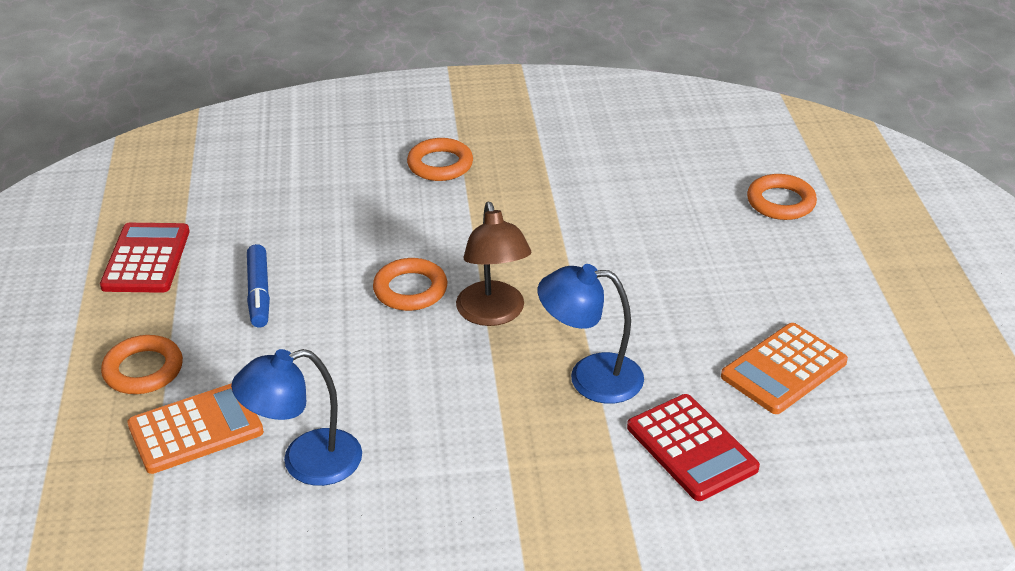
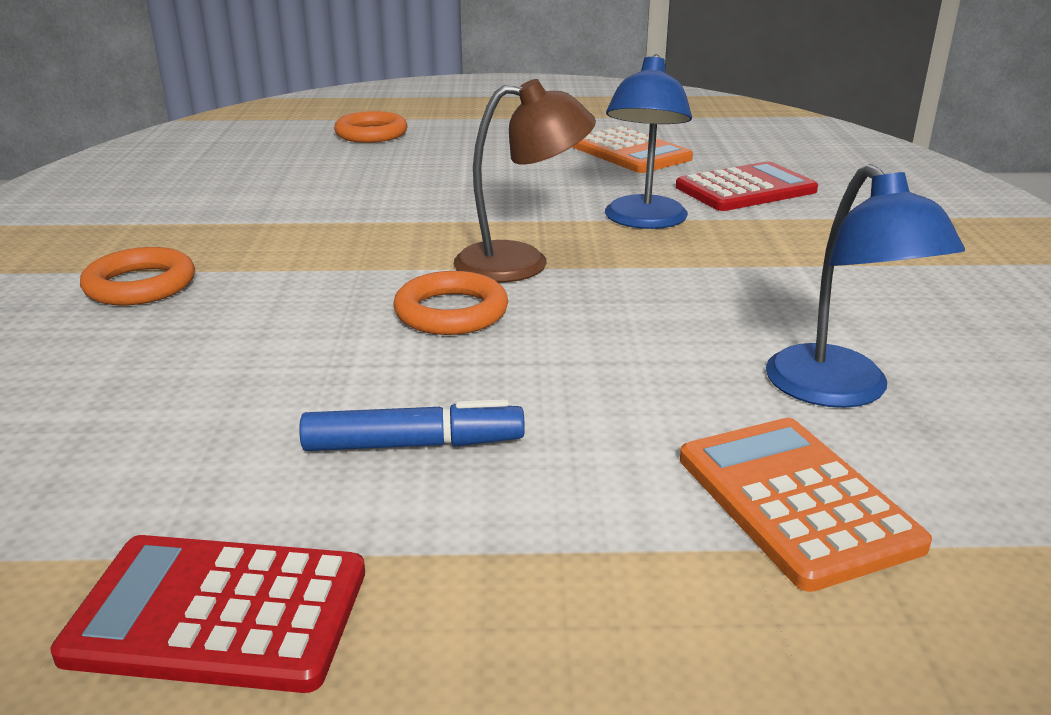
camera: 85 degrees left, 10 degrees down
(143, 370) = (632, 584): orange ring -> none

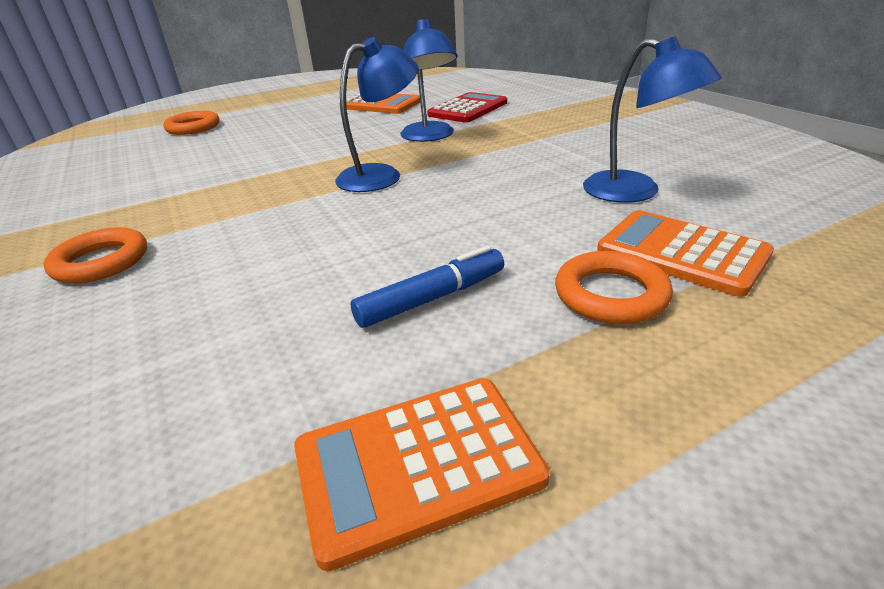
camera: 25 degrees left, 5 degrees up
(218, 614) = (417, 465): red calculator -> orange calculator
(451, 312) = (367, 214): orange ring -> orange ring (610, 294)
(521, 262) = (381, 175): brown lamp -> blue lamp

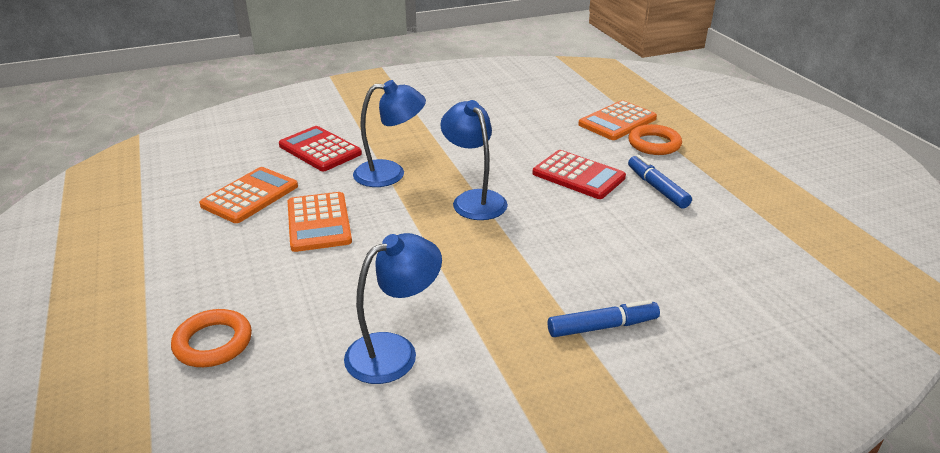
camera: 85 degrees left, 0 degrees up
(101, 262) = (602, 326): orange ring -> blue marker
(417, 465) = (767, 197): orange calculator -> orange calculator (319, 222)
(455, 229) = (578, 175): none -> red calculator
(635, 192) = (543, 118): blue lamp -> blue lamp (394, 351)

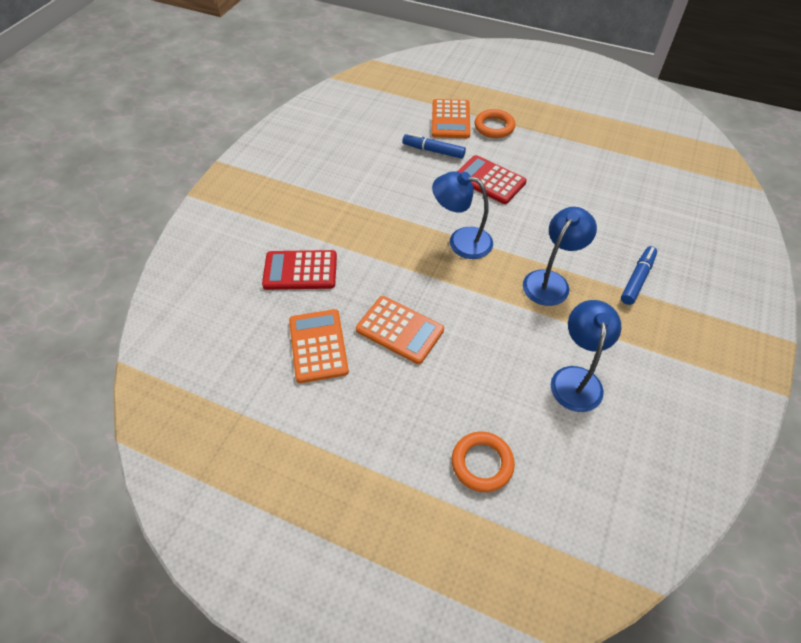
camera: 45 degrees left, 20 degrees up
(390, 173) = (381, 257): blue lamp -> blue lamp (550, 281)
(578, 175) = (489, 180): red calculator -> red calculator turned 135 degrees counterclockwise
(657, 188) = (539, 162): blue marker -> blue marker (433, 151)

